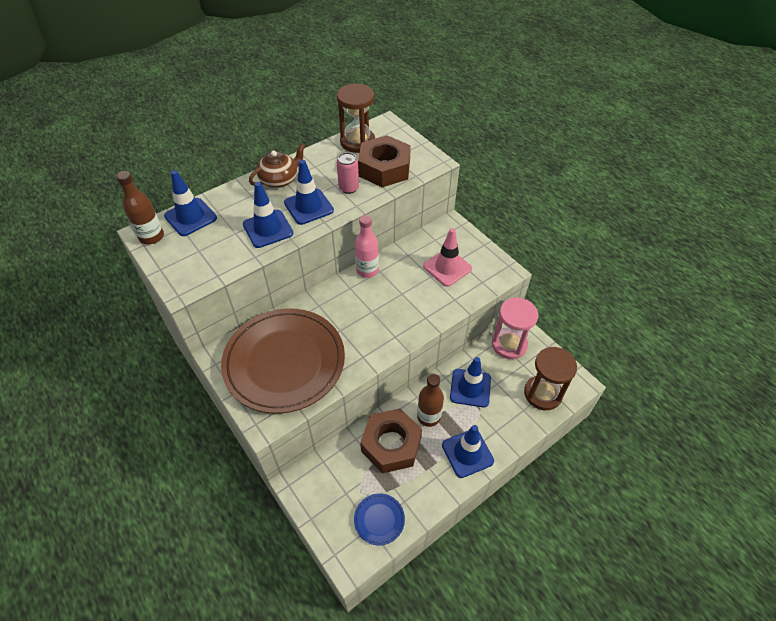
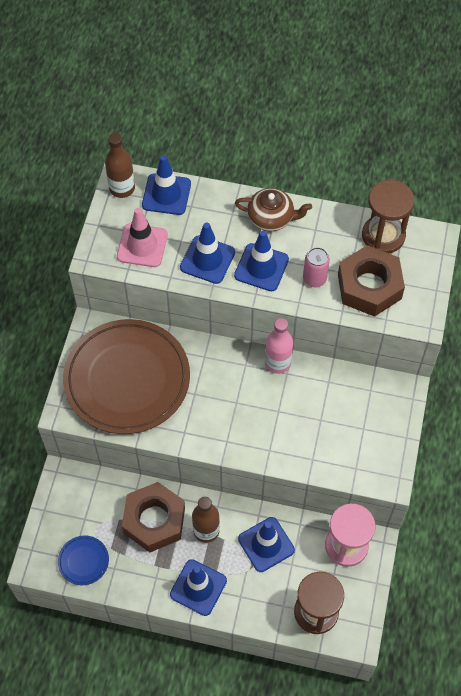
camera: 50 degrees right, 10 degrees up
(447, 267) = (345, 426): pink traffic cone -> pink traffic cone (142, 245)

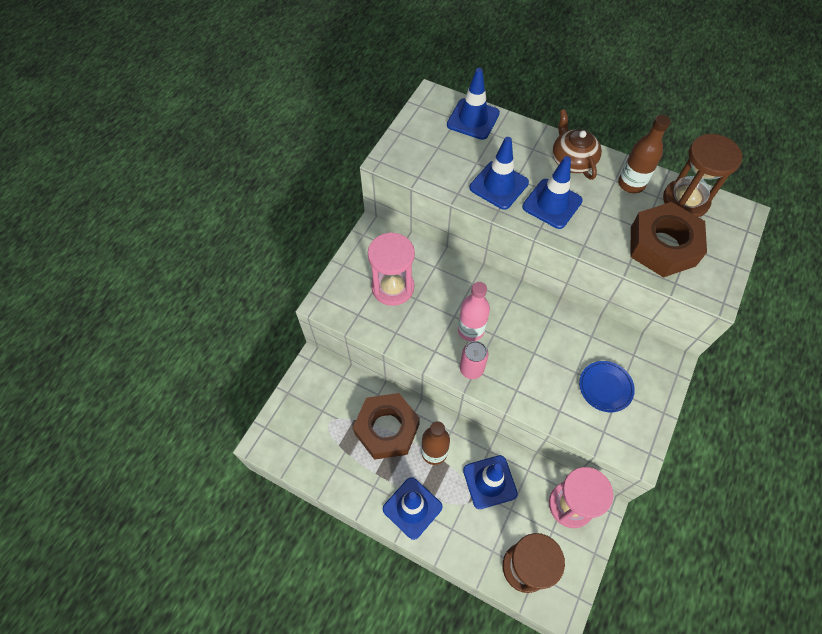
camera: 15 degrees right, 0 degrees up
(83, 561) = (309, 451): blue plate -> blue plate (605, 387)
(122, 188) = (432, 106): brown bottle -> brown bottle (631, 184)
(127, 379) = (393, 287): brown plate -> pink hourglass
(142, 245) = (437, 159): pink traffic cone -> none
(271, 218) = (572, 160): brown teapot -> brown teapot turned 135 degrees counterclockwise
(278, 363) = (543, 306): pink bottle -> pink bottle (471, 330)
(314, 279) = (605, 226): pink can -> pink can (471, 369)

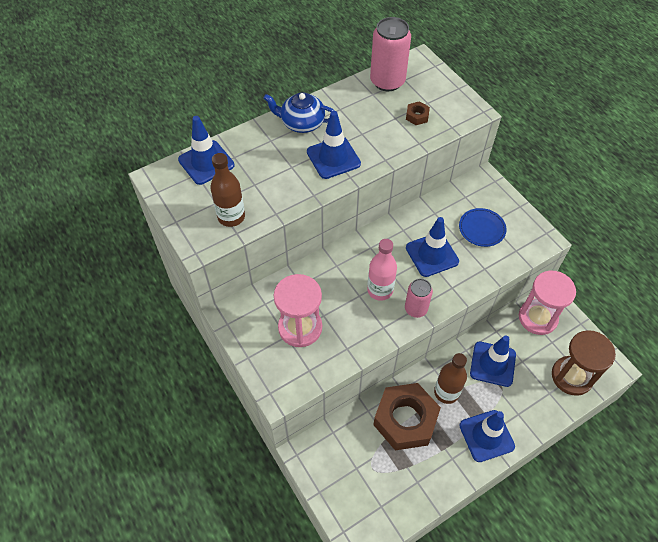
camera: 60 degrees left, 5 degrees down
(498, 185) = (289, 181): blue traffic cone -> blue traffic cone (432, 255)
(572, 160) = (301, 123): brown teapot -> blue teapot
(631, 184) = (350, 102): brown bottle -> brown bottle (231, 217)
(662, 246) = (417, 116): brown nut -> brown nut, size x0.40
(685, 200) = (387, 81): brown hourglass -> pink can

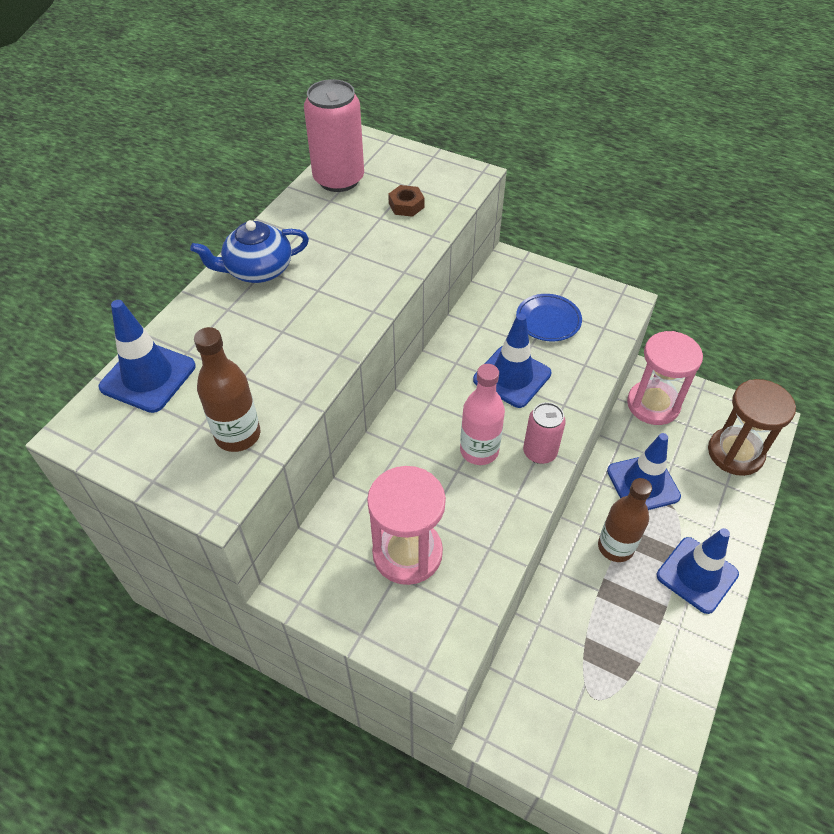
camera: 30 degrees left, 5 degrees down
(333, 158) = (333, 296): blue traffic cone -> none
(405, 420) = (592, 609): brown nut -> none

